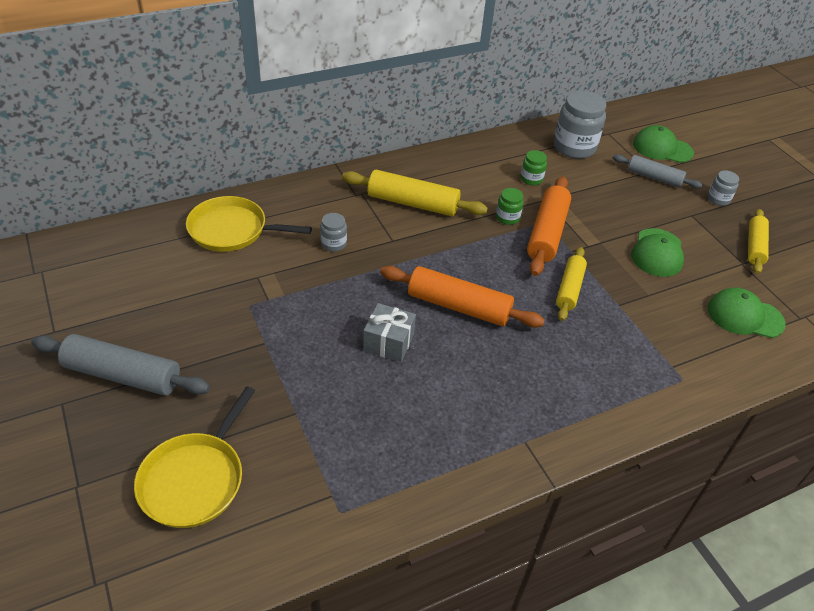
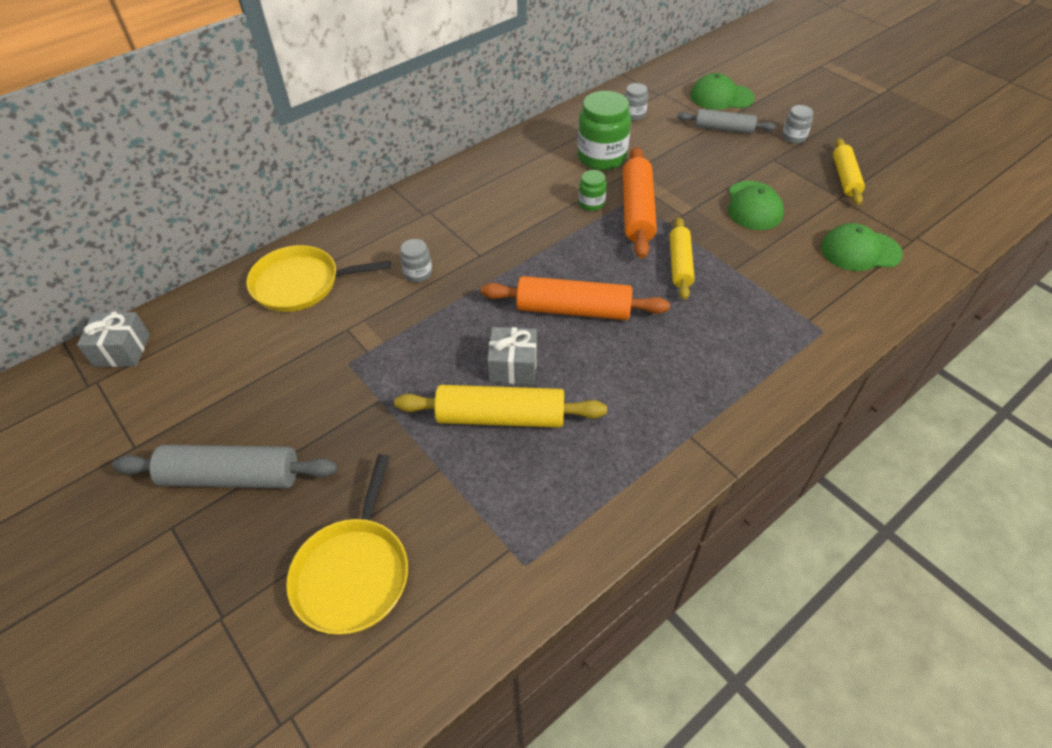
camera: 10 degrees left, 5 degrees up
(70, 251) = (122, 350): none -> grey gift
(413, 203) = (487, 210): yellow rolling pin -> yellow rolling pin (501, 416)
(531, 179) = (601, 157): green jar -> green jar, size x1.99
(574, 147) = (634, 114): grey jar -> grey jar, size x0.50

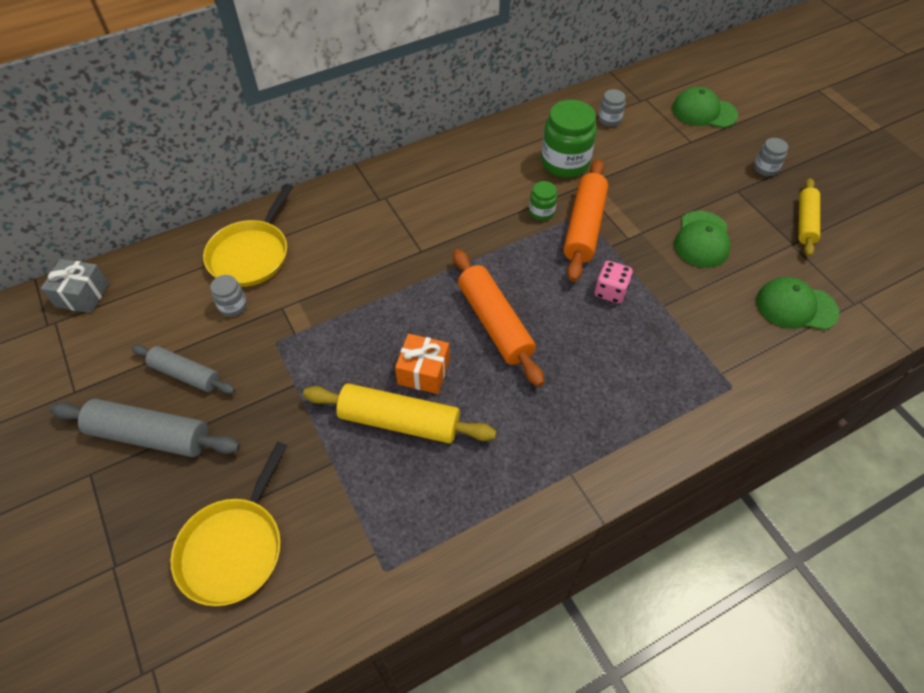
camera: 10 degrees right, 5 degrees up
(301, 284) = (251, 254): yellow pan -> yellow pan turned 75 degrees counterclockwise
(418, 273) = (359, 261): grey jar -> grey jar (233, 306)
(513, 366) = (423, 372): grey gift -> orange gift
(573, 310) = (494, 323): orange rolling pin -> orange rolling pin turned 45 degrees clockwise
(680, 264) = (610, 291): yellow rolling pin -> pink dice
(724, 129) = (696, 148): grey rolling pin -> grey rolling pin (186, 374)

